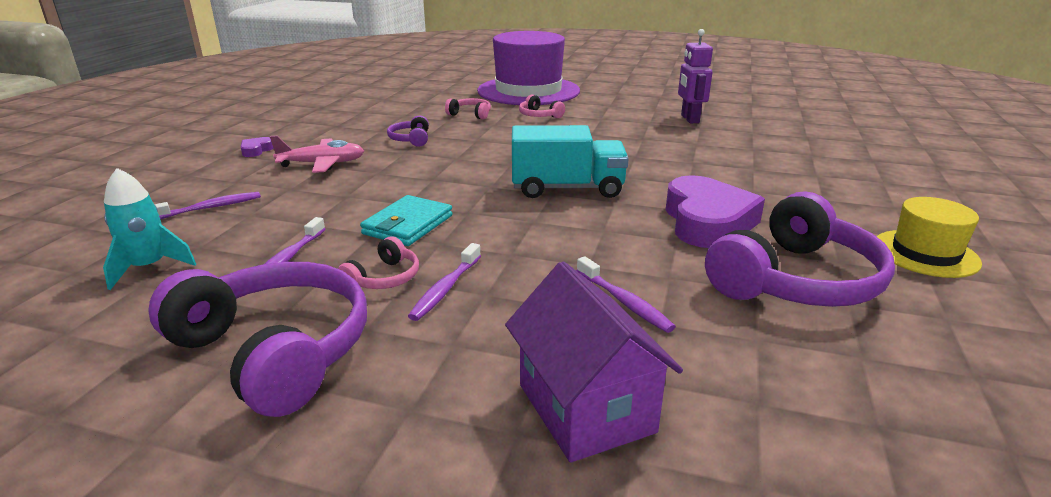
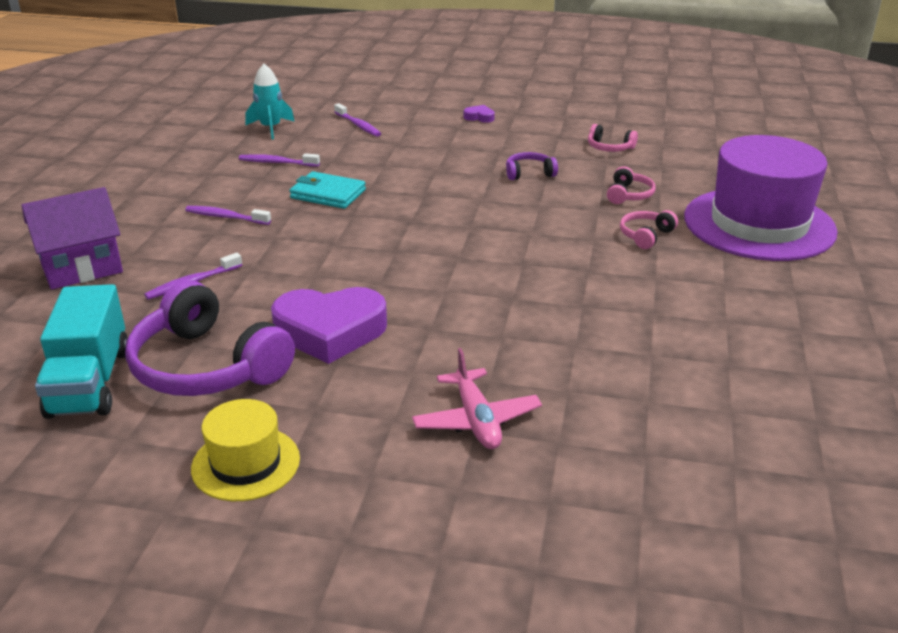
camera: 85 degrees right, 5 degrees up
(275, 350) = (169, 178): purple headphones -> none
(322, 164) = (452, 146): pink plane -> pink plane (476, 420)
(384, 278) = (244, 196): pink headphones -> pink headphones (609, 148)
(567, 189) = (408, 257): turquoise truck -> turquoise truck (90, 382)
(689, 119) = (687, 348): purple robot -> none

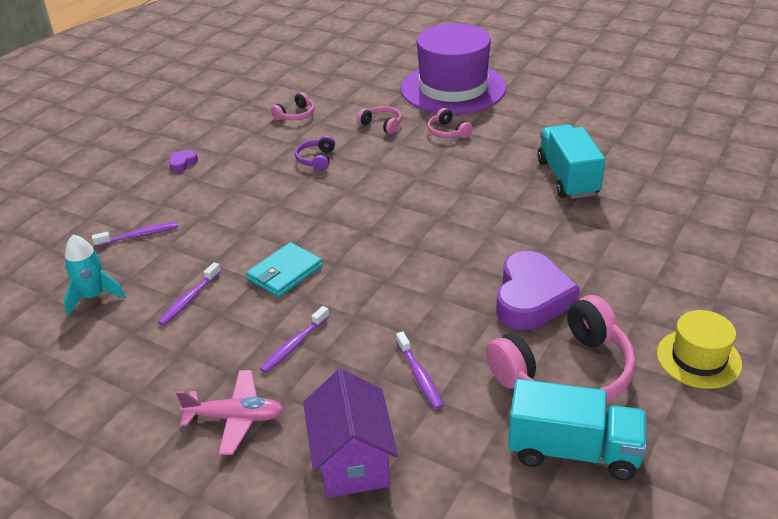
camera: 70 degrees left, 5 degrees up
(206, 367) = (566, 373): purple headphones -> pink headphones
(476, 420) = (660, 245): pink plane -> pink plane (235, 418)
(598, 331) = (567, 178): none -> turquoise truck

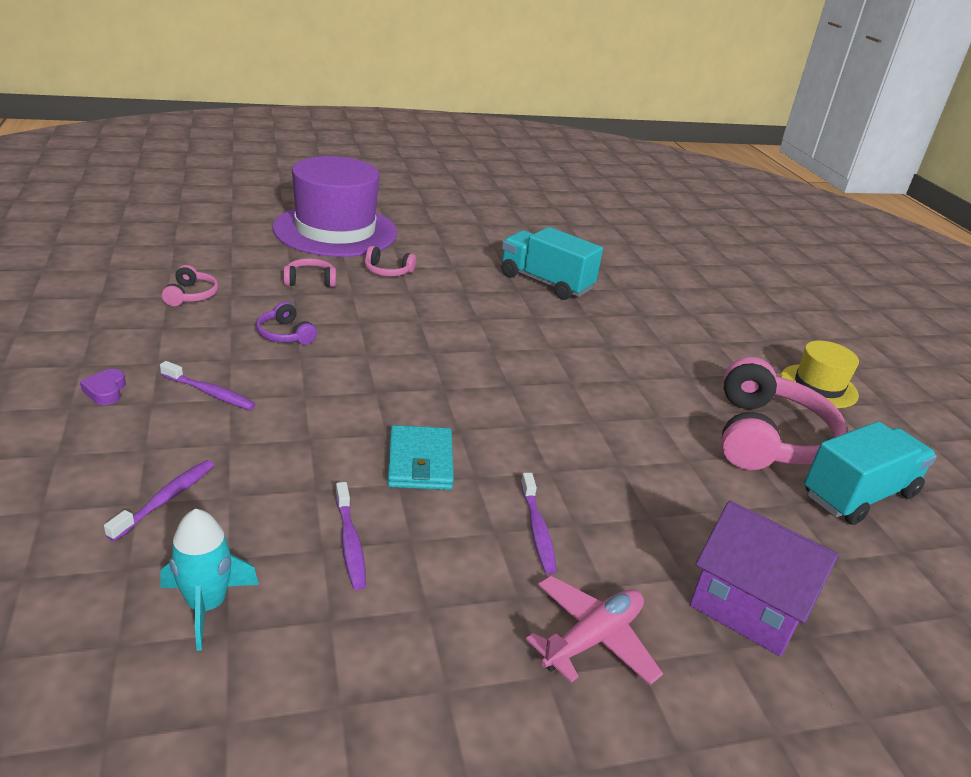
camera: 50 degrees left, 5 degrees down
(419, 376) = (681, 497): purple toothbrush -> purple toothbrush (210, 393)
(531, 298) = (661, 389): purple heart -> none

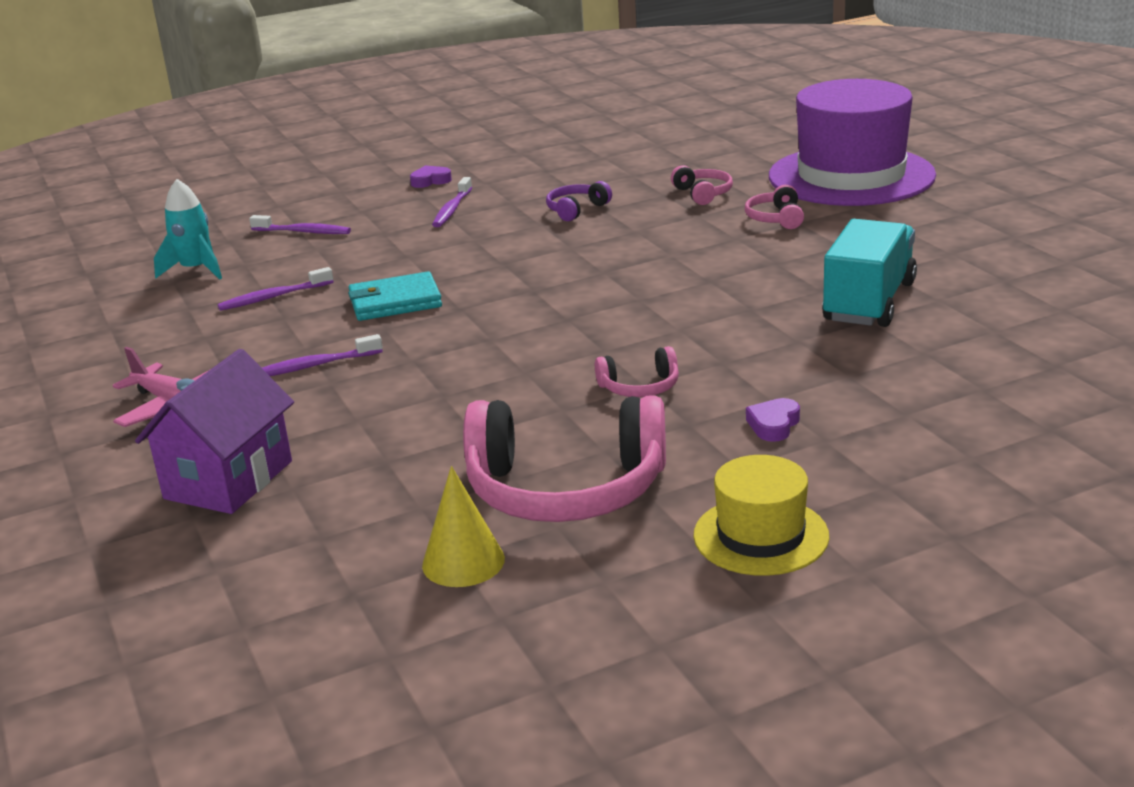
camera: 85 degrees right, 5 degrees down
(191, 295) = (614, 163): pink headphones -> pink headphones (640, 387)
(696, 351) = (773, 425): none -> purple heart
(858, 495) = (463, 562): turquoise truck -> yellow cone

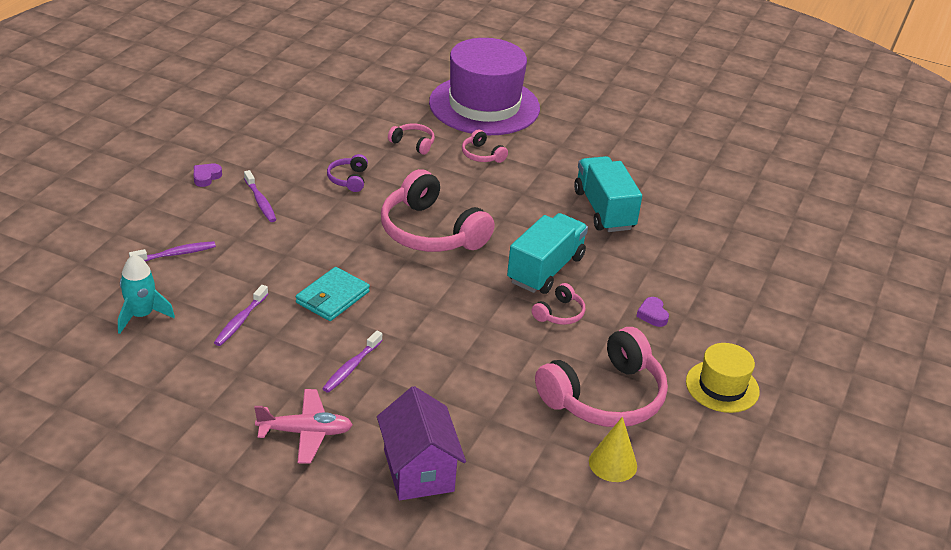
camera: 45 degrees left, 10 degrees up
(598, 273) = (430, 232): none -> pink headphones
(690, 340) = (545, 269): none -> turquoise truck

